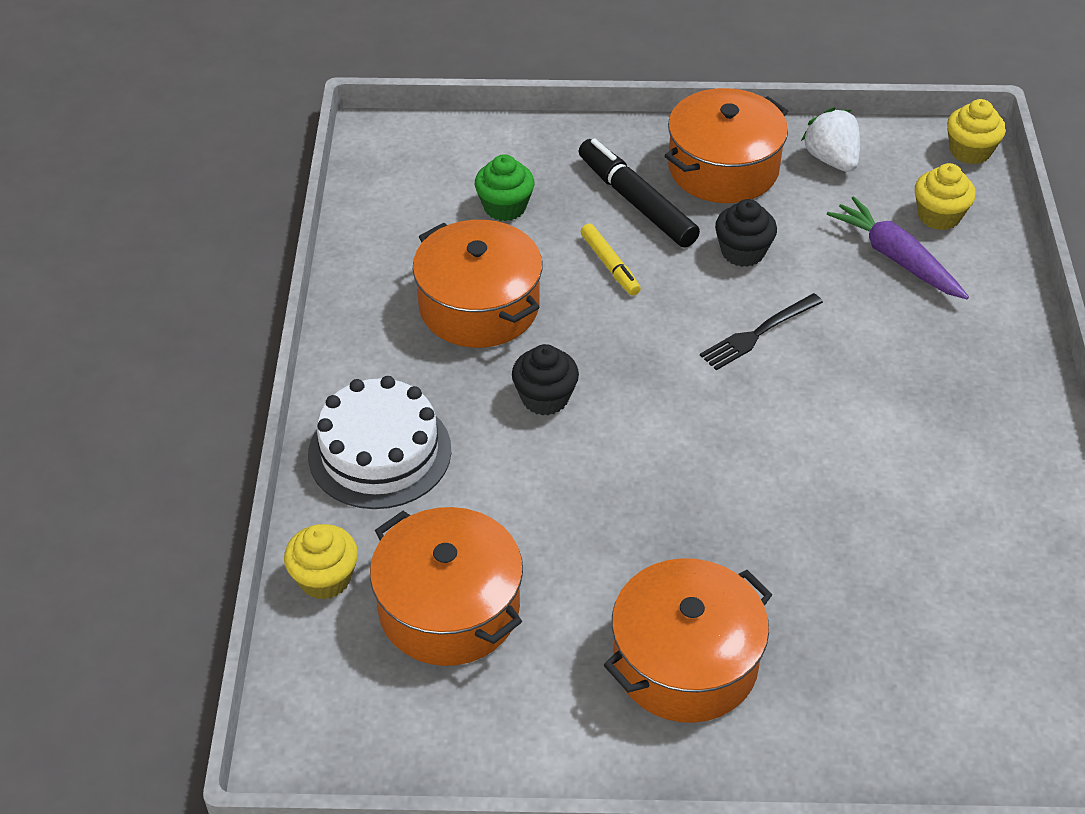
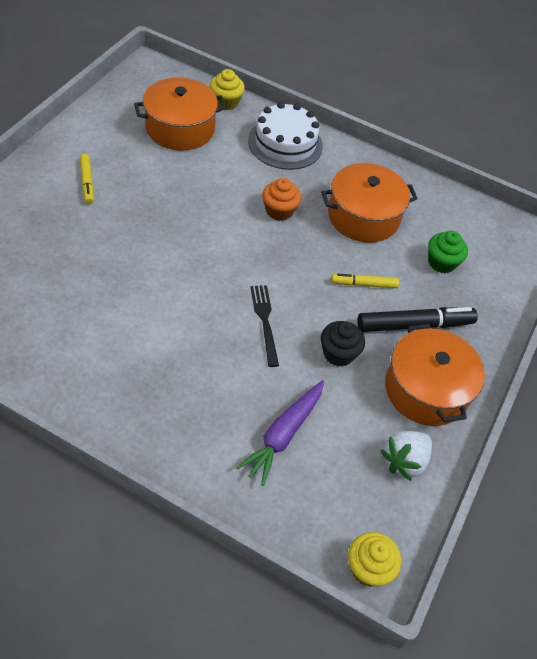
camera: 110 degrees right, 5 degrees up
(545, 398) = (279, 211): black cupcake -> orange cupcake
(685, 661) = (87, 182): orange pot -> yellow marker
(831, 160) = (404, 461): white strawberry -> white strawberry turned 135 degrees clockwise
(896, 258) = (283, 435): purple carrot -> purple carrot turned 135 degrees clockwise
(939, 216) = (308, 491): yellow cupcake -> none

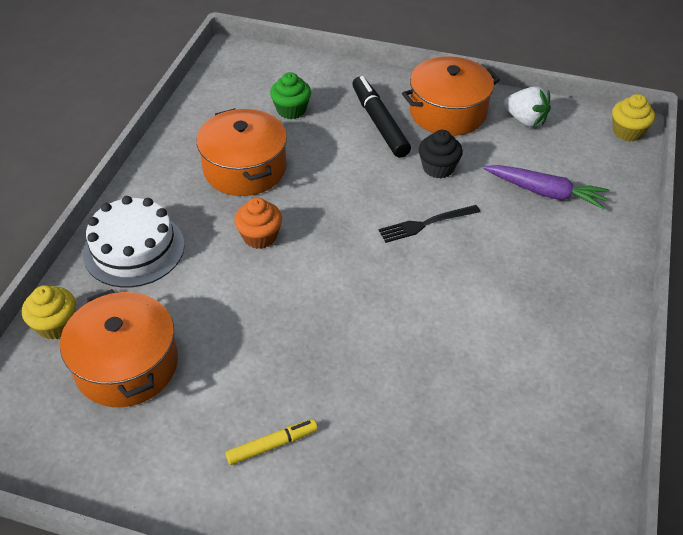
camera: 95 degrees left, 5 degrees down
(364, 284) = (343, 159): yellow marker -> none

